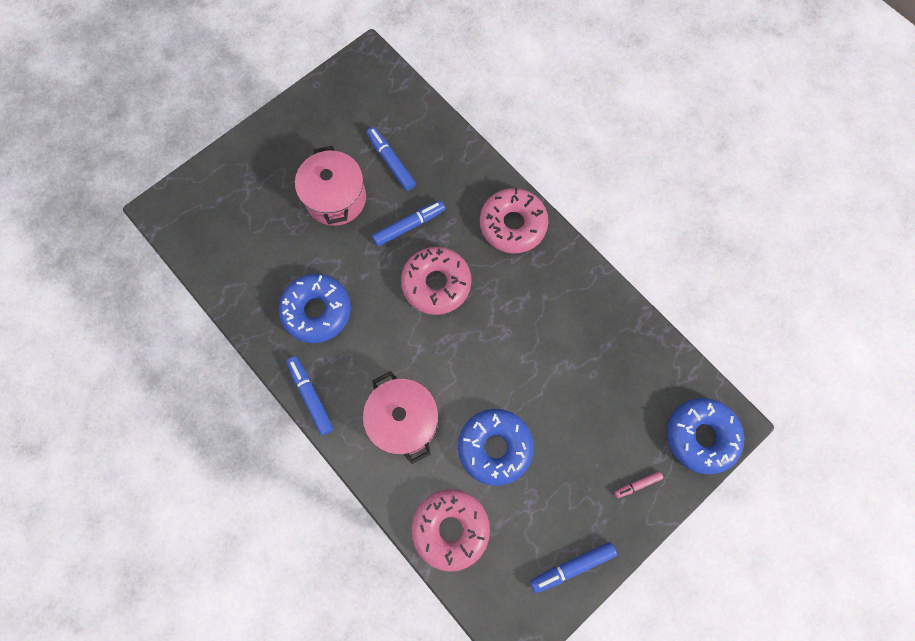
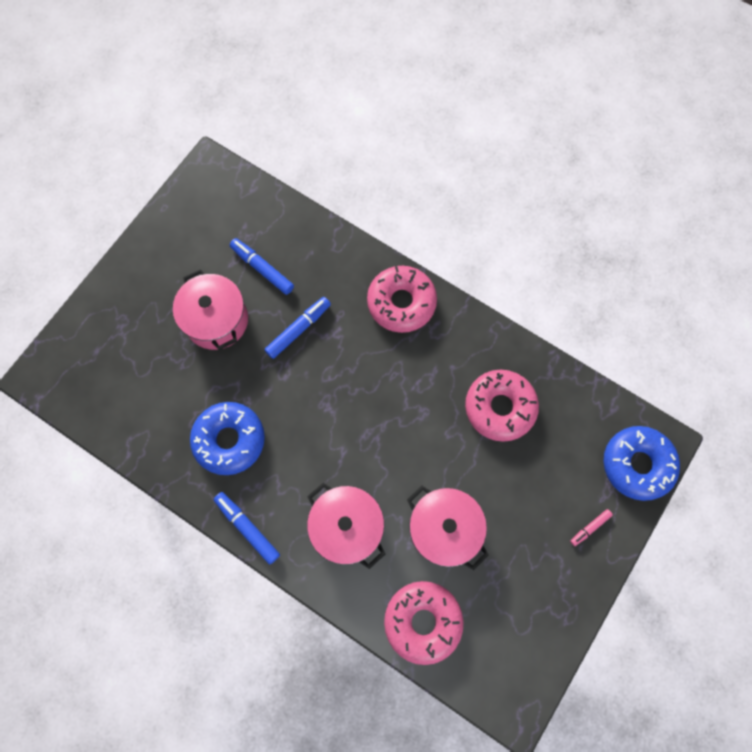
camera: 15 degrees left, 0 degrees up
(436, 284) = (342, 381): pink donut -> pink donut (500, 407)
(494, 447) = (444, 529): blue donut -> pink pot
(572, 566) = (549, 625): blue marker -> none

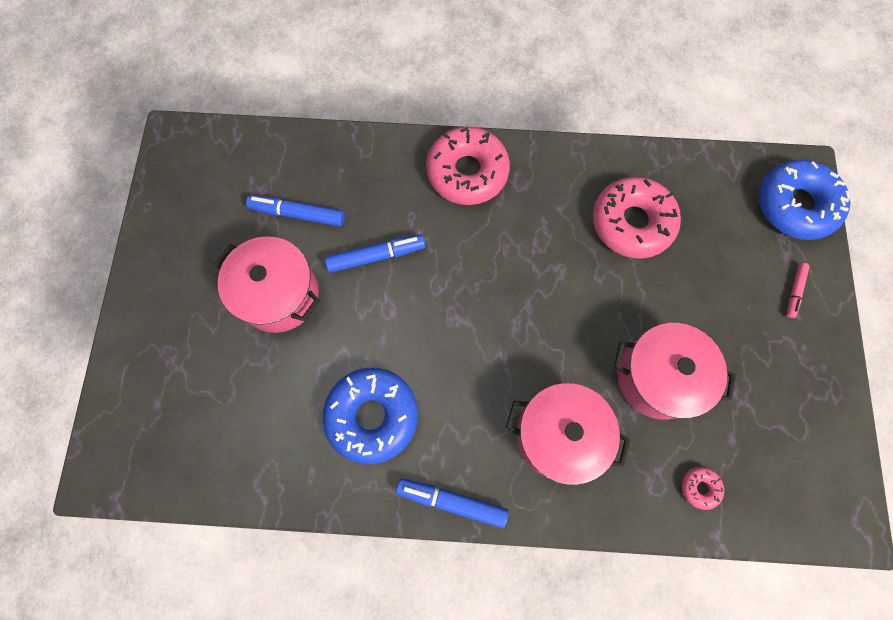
camera: 30 degrees left, 0 degrees up
(298, 329) = (376, 256): blue marker -> blue marker turned 60 degrees clockwise
(422, 621) = (699, 487): pink donut -> pink donut, size x0.42

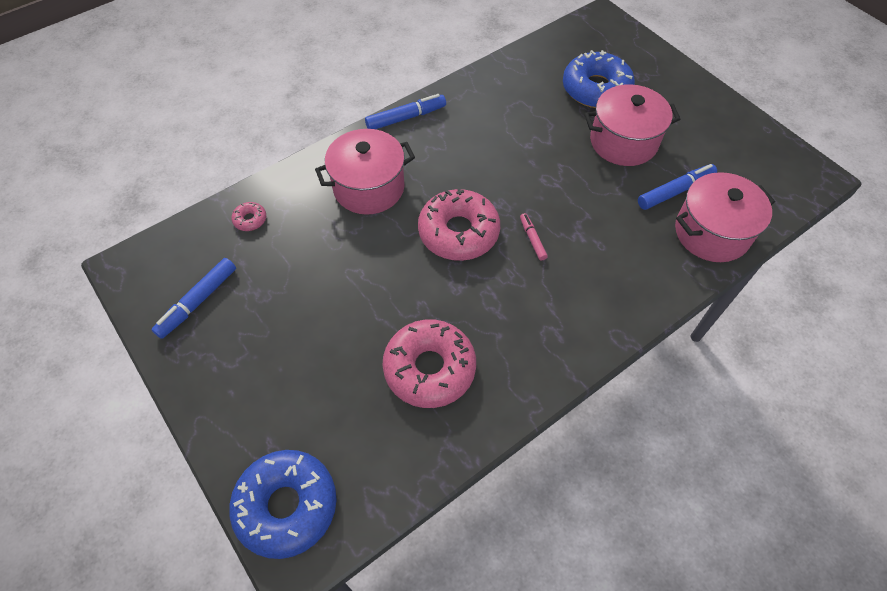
camera: 140 degrees right, 15 degrees down
(372, 416) = (494, 124): blue donut -> blue donut (596, 89)
(376, 256) = (593, 204): blue marker -> blue marker (198, 302)
(467, 172) = (598, 309): pink donut -> pink donut (458, 232)
(657, 377) = (324, 265): pink pot -> pink pot (711, 232)
(794, 291) = (245, 412): pink marker -> pink marker (532, 239)

